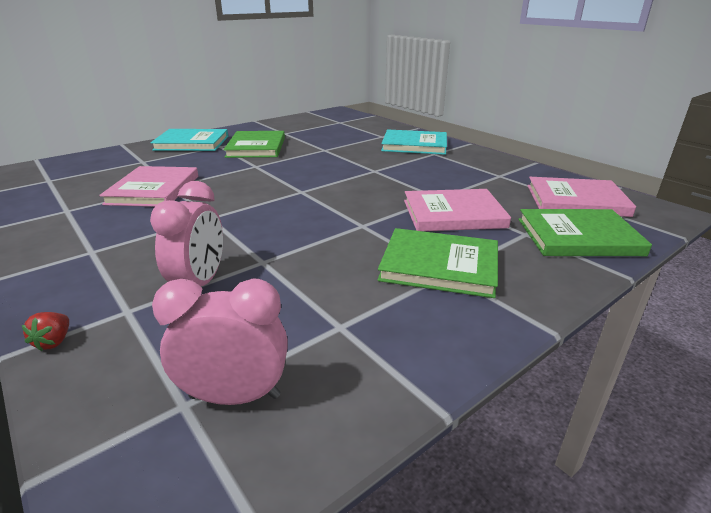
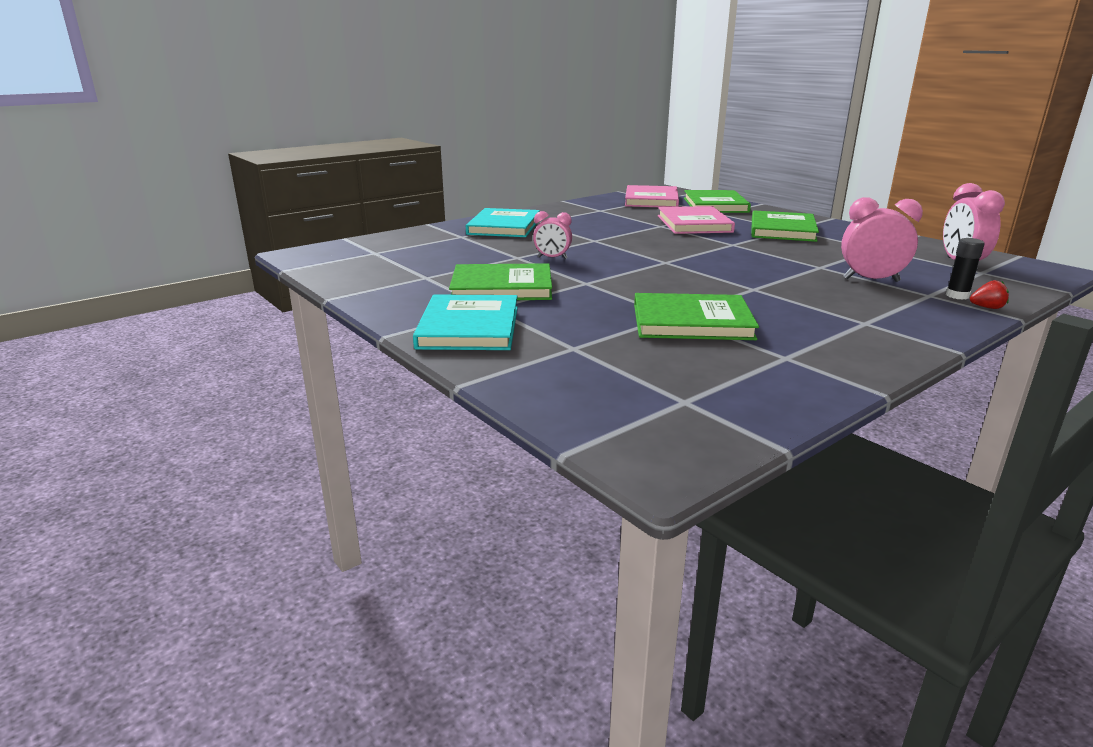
camera: 90 degrees left, 5 degrees down
(107, 332) = (957, 296): none -> black glue stick
(154, 190) = (691, 322): pink book -> green book
(320, 158) = (552, 258): none -> pink clock

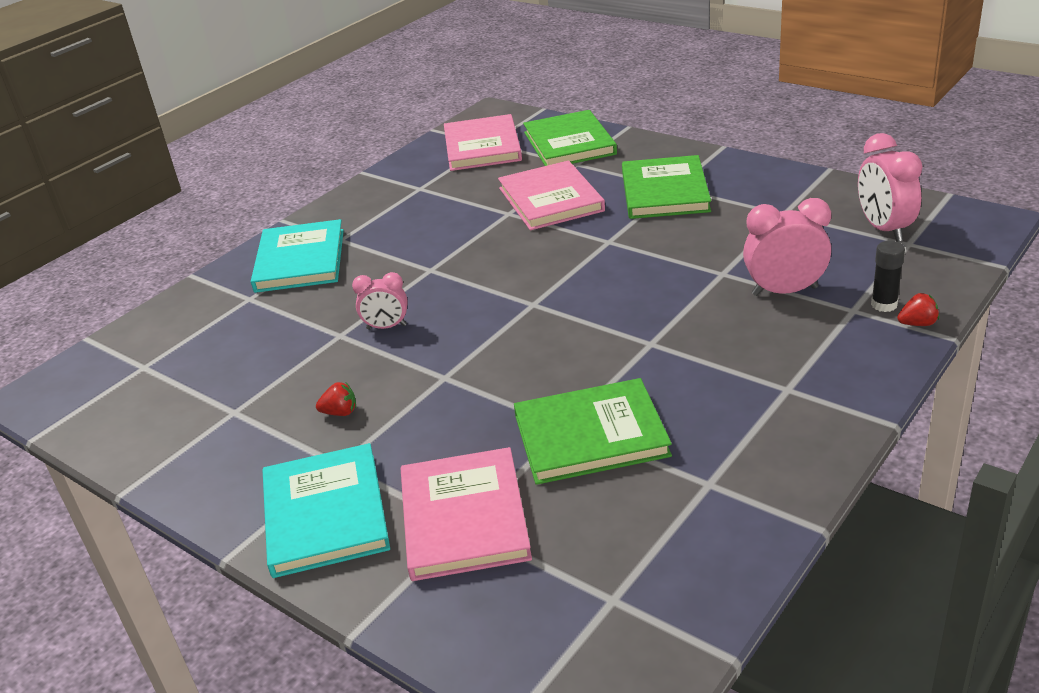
camera: 10 degrees left, 10 degrees up
(502, 287) = (340, 412): green book -> red strawberry
(575, 344) = (464, 517): none -> pink book

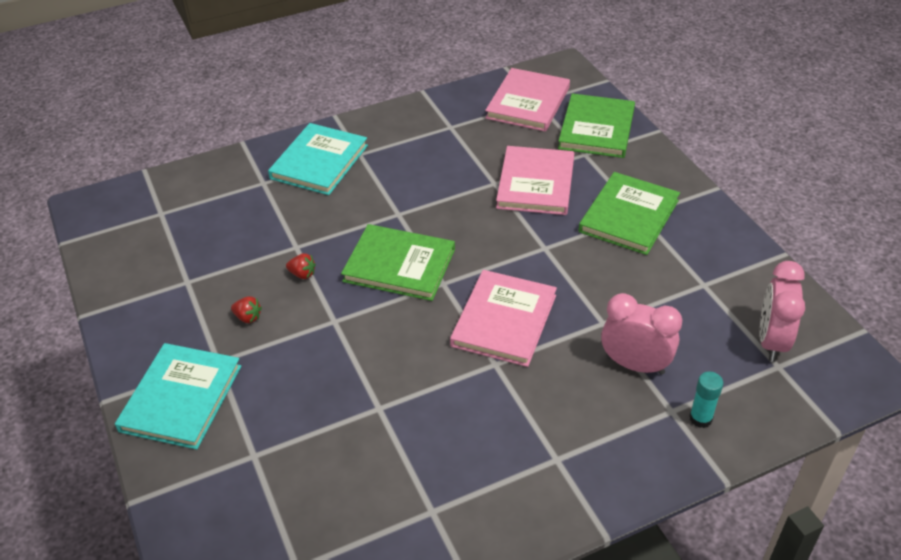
camera: 25 degrees right, 10 degrees up
(386, 327) = (330, 255): pink clock -> none
(464, 517) = (258, 449): pink book -> pink book (504, 320)
(590, 435) = (388, 425): green book -> green book (399, 265)
(884, 305) = (700, 418): black glue stick -> turquoise glue stick
(917, 324) = (710, 451): red strawberry -> red strawberry (302, 274)

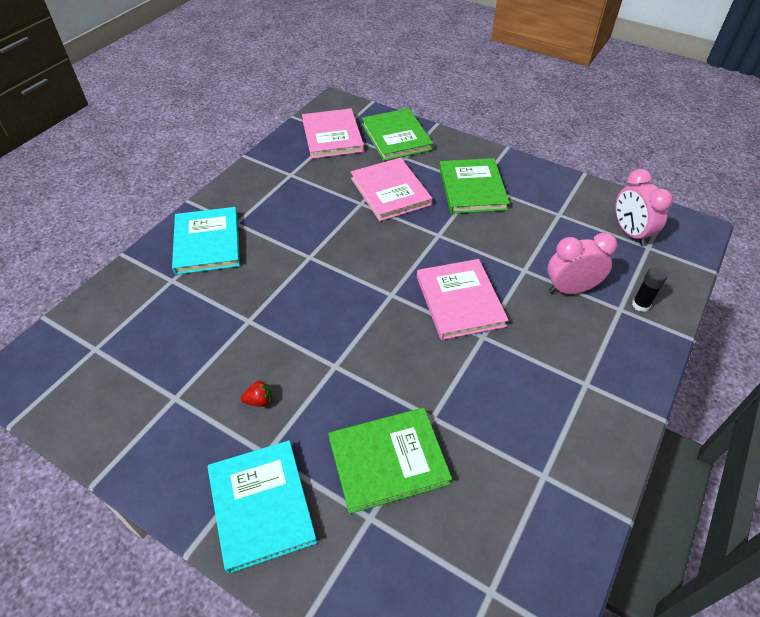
camera: 35 degrees left, 5 degrees up
(302, 274) = (274, 341): red strawberry -> none
(399, 265) = (346, 296): green book -> green book (388, 460)
(700, 418) = (640, 305): turquoise glue stick -> black glue stick

